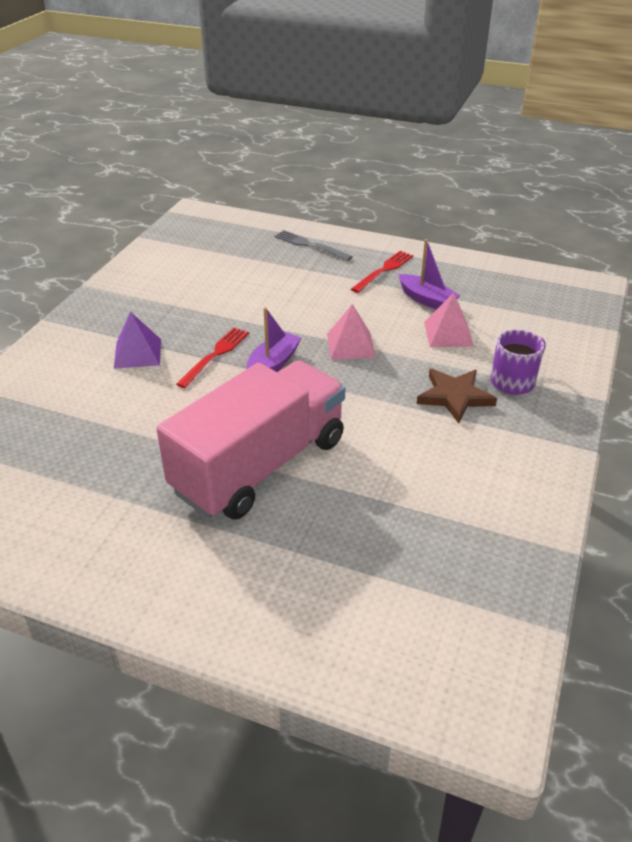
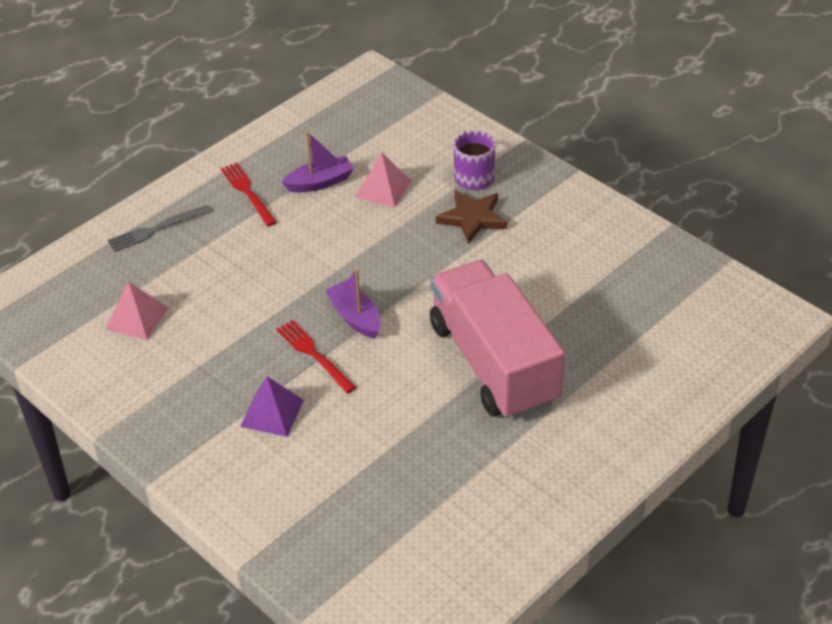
camera: 65 degrees left, 5 degrees up
(350, 345) = (359, 256): pink pyramid -> pink pyramid (137, 318)

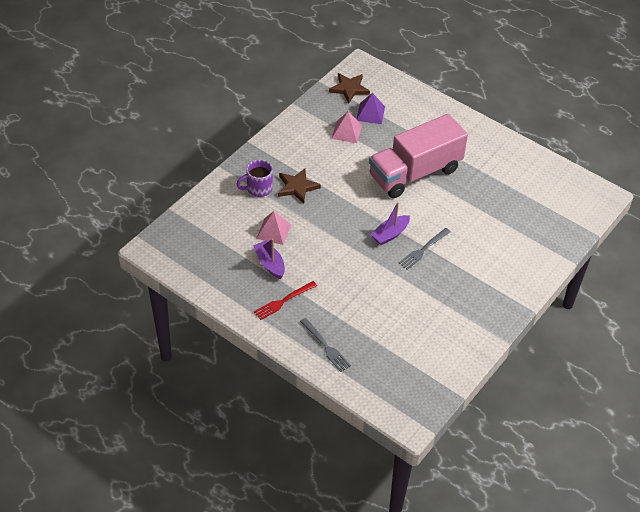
camera: 100 degrees left, 5 degrees up
(137, 318) = (409, 341): pink pyramid -> pink pyramid (346, 132)
(272, 413) = (471, 263): purple pyramid -> purple pyramid (370, 113)
(313, 354) = (423, 250): red fork -> grey fork
(713, 296) = (349, 89): none -> brown star

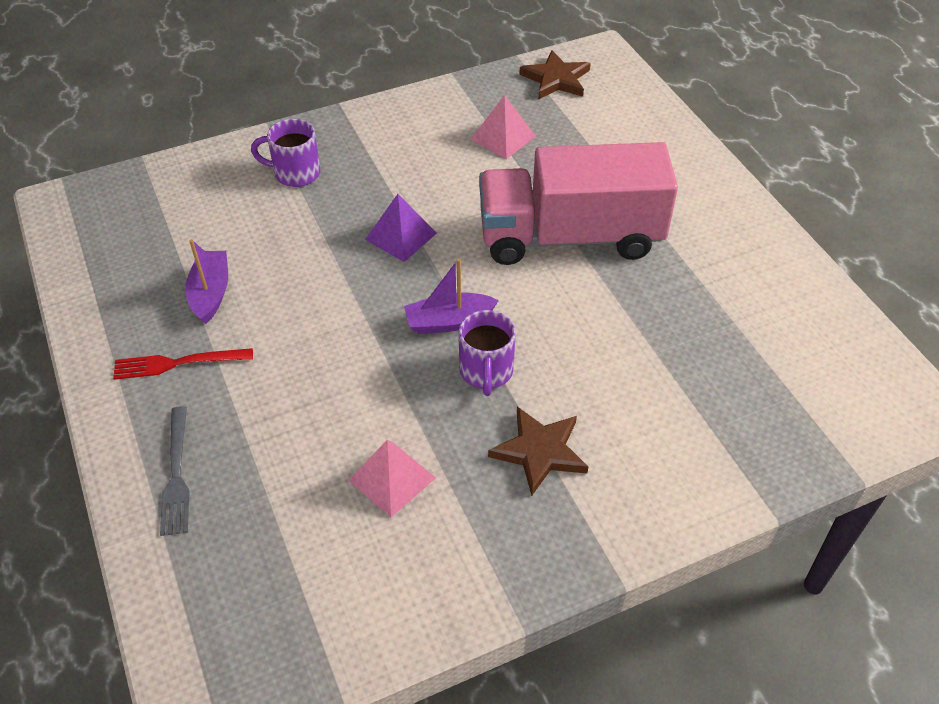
camera: 30 degrees right, 0 degrees up
(273, 231) = (262, 244): pink pyramid -> pink pyramid (391, 479)
(297, 187) = (356, 191): brown star -> brown star (539, 451)
(370, 113) = (563, 123): purple pyramid -> purple pyramid (401, 236)
(423, 250) = (486, 372): grey fork -> purple mug

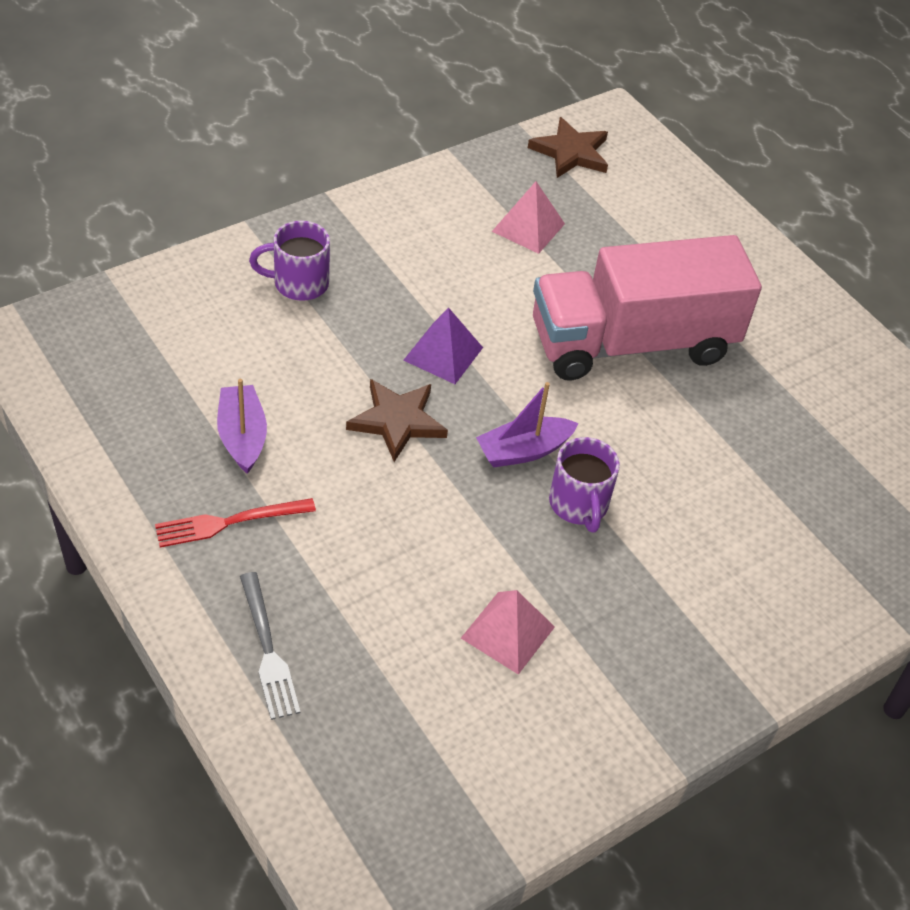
camera: 15 degrees left, 0 degrees up
(539, 451) = (657, 588): brown star -> brown star (397, 421)

